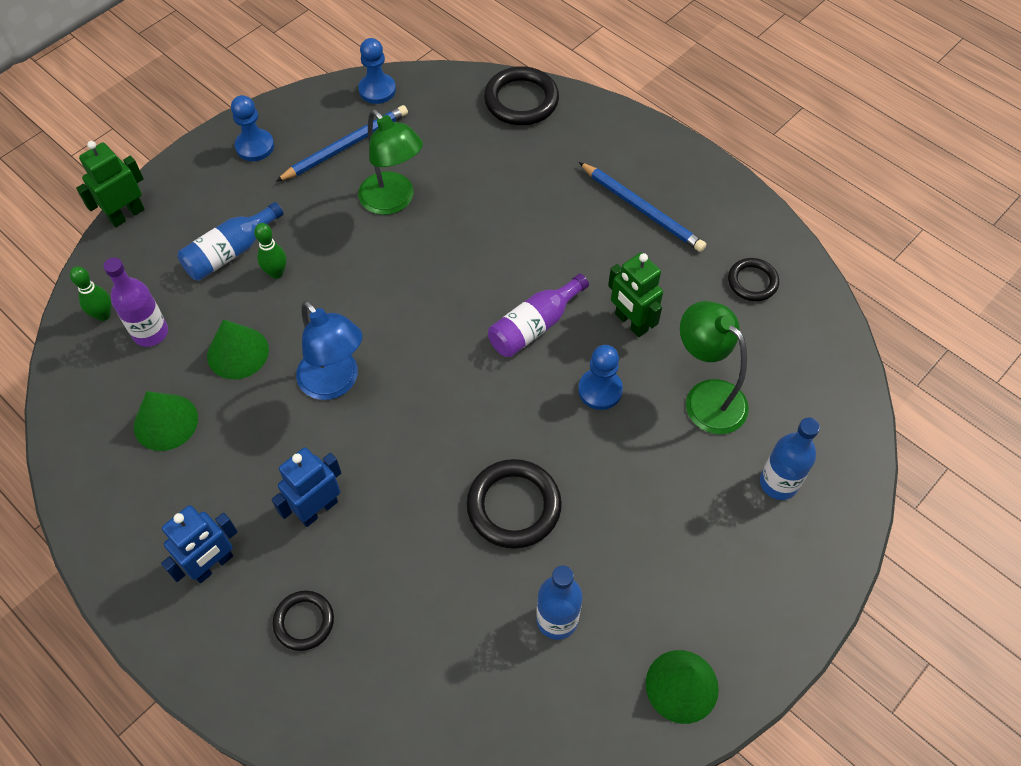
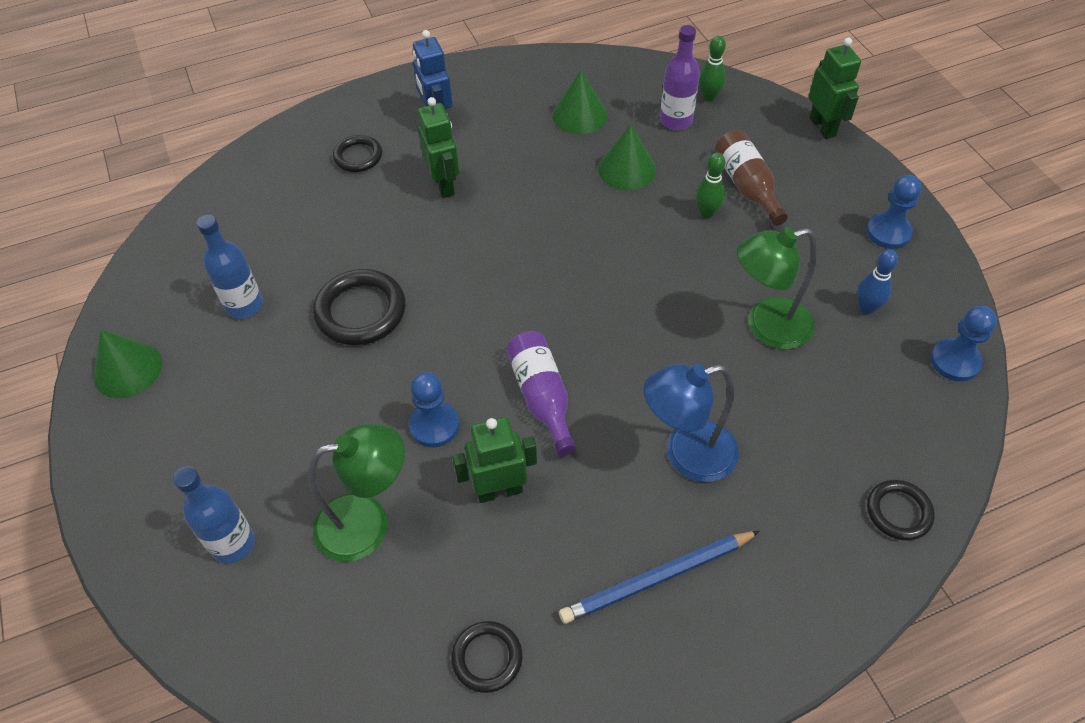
camera: 115 degrees right, 5 degrees down
(230, 252) = (747, 186): blue bottle -> brown bottle
(318, 509) = (444, 185): blue robot -> green robot
(335, 383) = (559, 224): blue lamp -> blue lamp (686, 455)
(346, 146) = (866, 308): blue pencil -> blue bowling pin
(521, 100) = (898, 512): black ring -> black ring, size x0.61

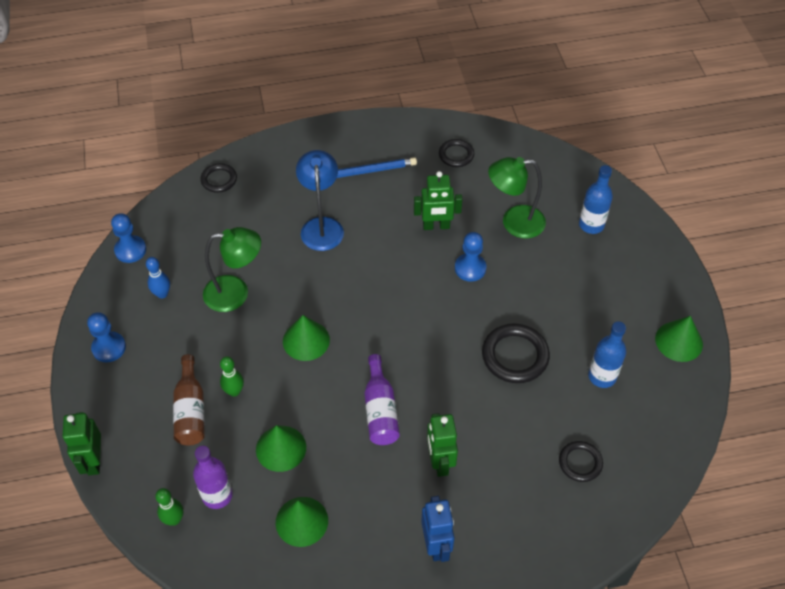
camera: 170 degrees left, 0 degrees up
(358, 156) = (513, 511): black ring -> black ring (580, 463)
(542, 397) = (399, 273): purple bottle -> purple bottle (380, 410)
(643, 283) = (306, 340): none -> green cone
(686, 455) = (321, 226): blue lamp -> blue lamp turned 90 degrees counterclockwise

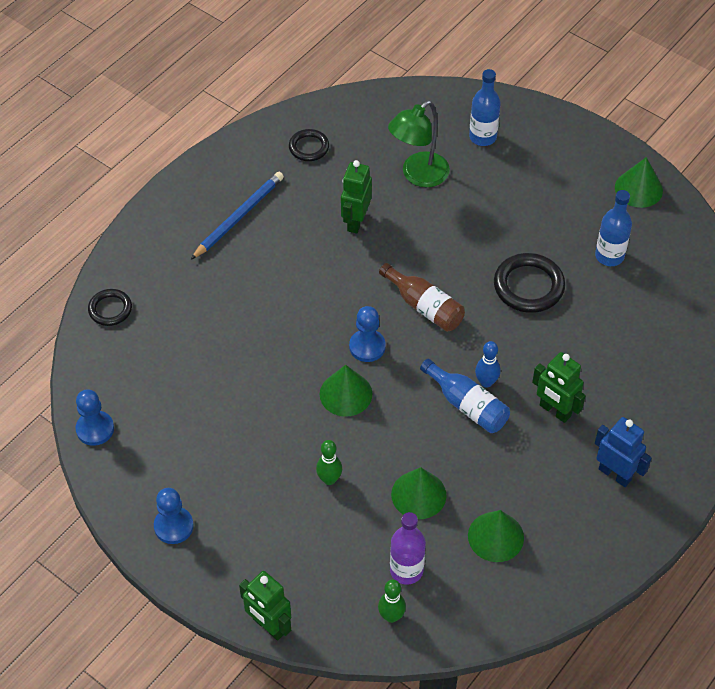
camera: 40 degrees left, 0 degrees up
(162, 294) = (171, 446): blue bowling pin -> blue bowling pin (486, 382)
(191, 410) = (308, 522): brown bottle -> brown bottle (424, 306)
(236, 293) = (239, 398): green lamp -> none
(321, 226) = (254, 288): blue lamp -> none
(380, 410) = (467, 405): purple bottle -> blue bottle
(436, 226) = (356, 221): green robot -> green robot turned 150 degrees clockwise
(470, 268) = (421, 239): blue pawn -> blue pawn (367, 347)
(580, 463) = (657, 334): black ring -> none

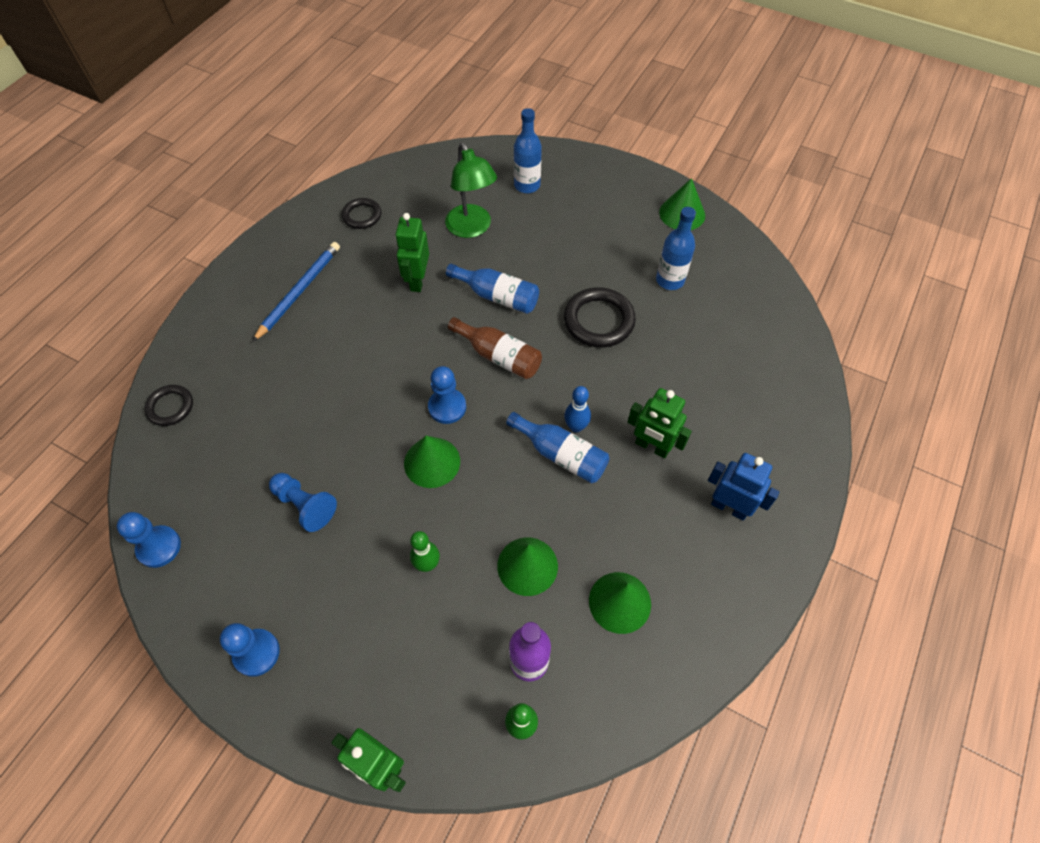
camera: 10 degrees left, 5 degrees up
(226, 414) = (305, 505): none -> blue pawn
(418, 175) = (472, 228): green lamp -> green lamp turned 60 degrees counterclockwise
(432, 248) = (497, 296): none -> blue bottle

